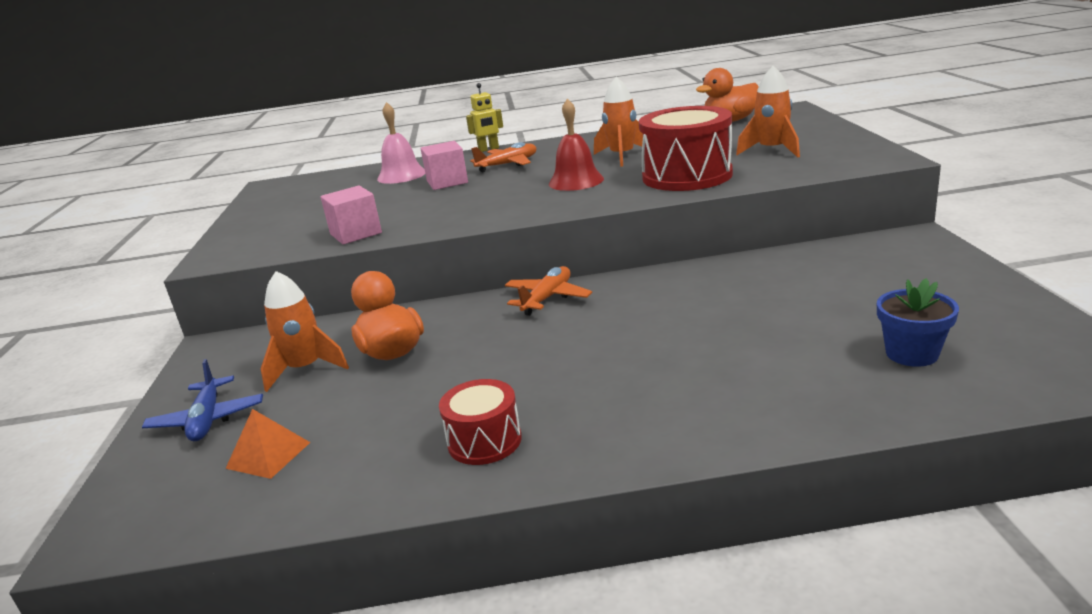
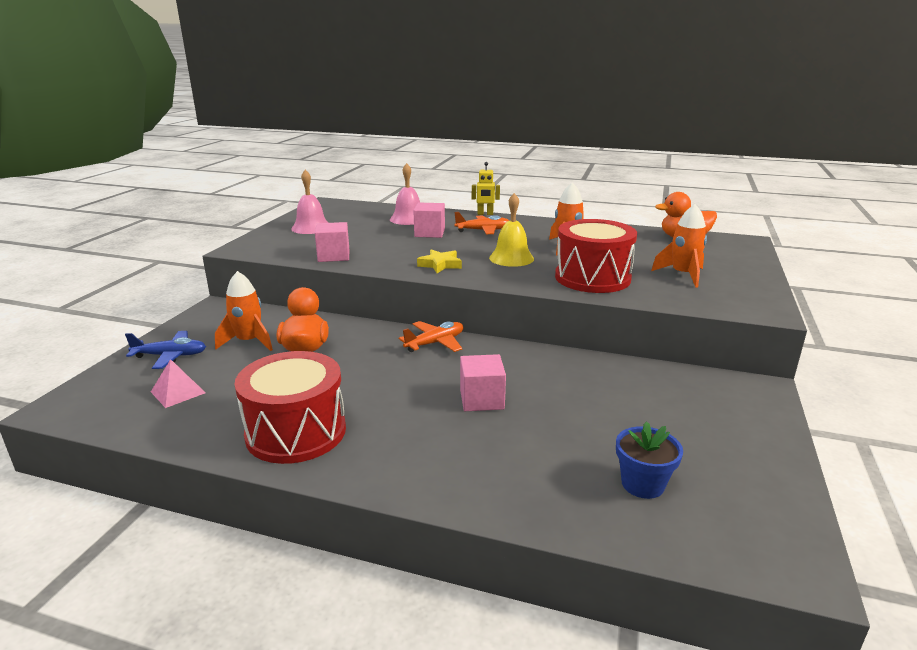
camera: 20 degrees right, 0 degrees up
(207, 419) = (170, 356): blue plane -> blue plane turned 105 degrees counterclockwise
(268, 455) = (178, 392): orange pyramid -> pink pyramid
(284, 214) = (311, 227): none -> pink bell
(484, 441) = (296, 432): red drum -> red drum, size x1.81
(502, 208) = (440, 265): none -> yellow star
(576, 181) = (511, 258): red bell -> yellow bell
(664, 335) = (481, 399): none -> pink cube

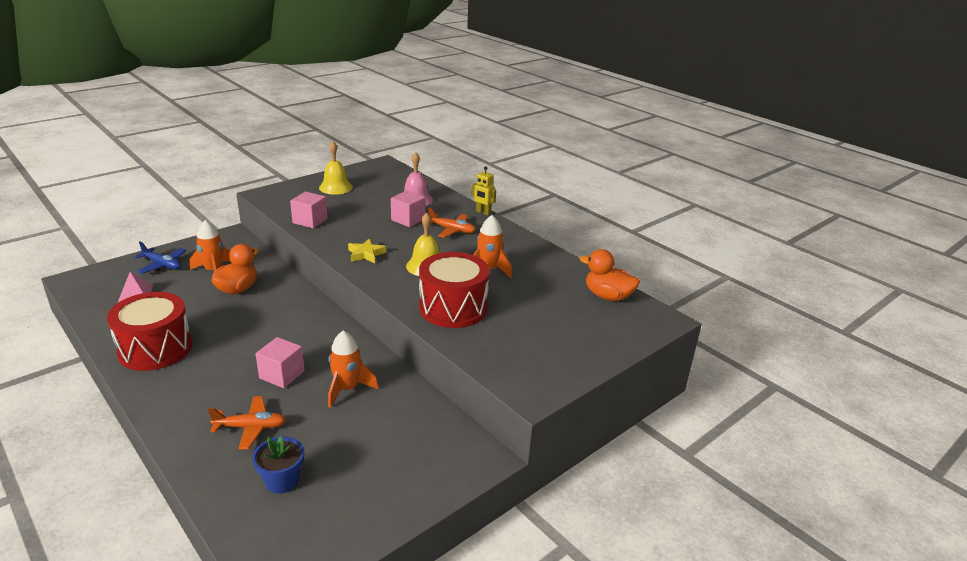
camera: 30 degrees right, 5 degrees up
(311, 227) = (335, 187): pink bell -> yellow bell
(435, 343) = (318, 318): orange plane -> orange plane (250, 427)
(683, 275) = (531, 333): orange rocket -> orange rocket (347, 389)

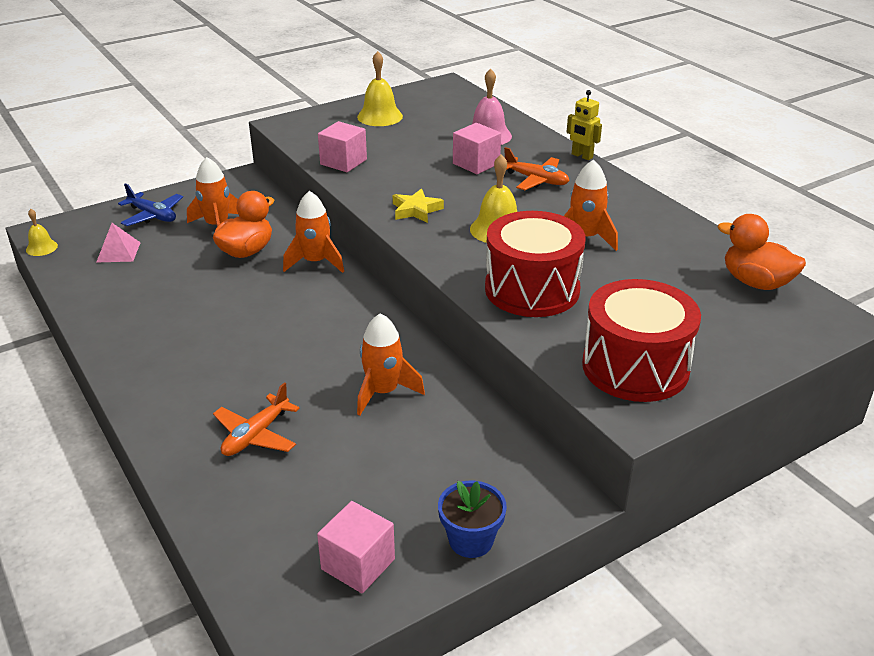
camera: 10 degrees right, 5 degrees up
(72, 293) = (41, 248): none -> yellow bell
(155, 349) = (141, 325): red drum -> red drum (635, 367)
(250, 427) = (256, 435): orange plane -> orange plane turned 120 degrees clockwise
(282, 374) = (299, 368): pink cube -> pink cube (358, 564)
(282, 481) = (293, 508): blue flower pot -> blue flower pot (471, 540)
(291, 295) = (315, 262): none -> orange rocket

